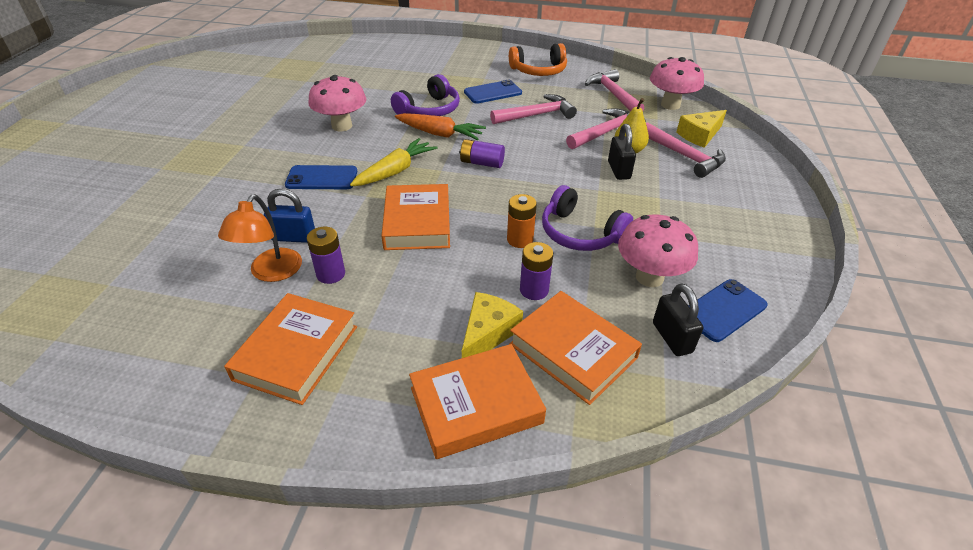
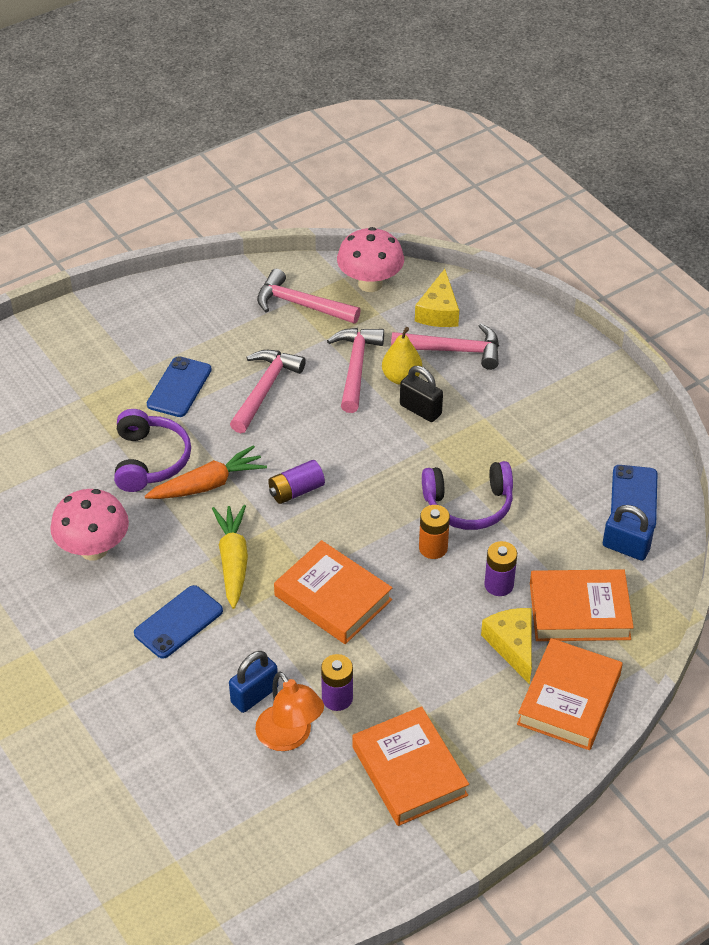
camera: 45 degrees left, 5 degrees up
(539, 71) = (182, 317): orange headphones -> none
(649, 277) = (561, 507): pink mushroom -> none
(672, 337) = (625, 548): black padlock -> blue padlock

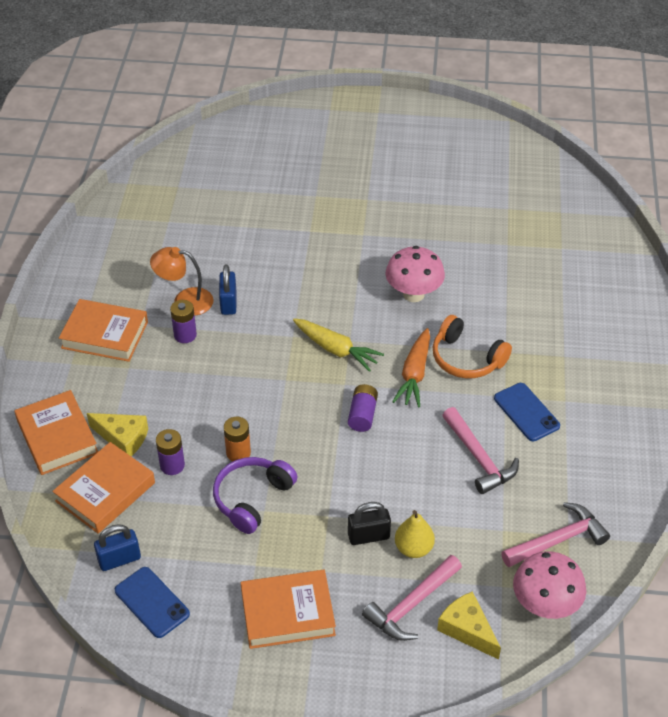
camera: 130 degrees right, 0 degrees up
(150, 460) = (466, 358): purple headphones -> orange headphones
(178, 622) = (316, 300): blue phone -> none
(333, 597) = (256, 378): orange book -> orange book (287, 613)
(355, 367) = (452, 527): pink hammer -> none

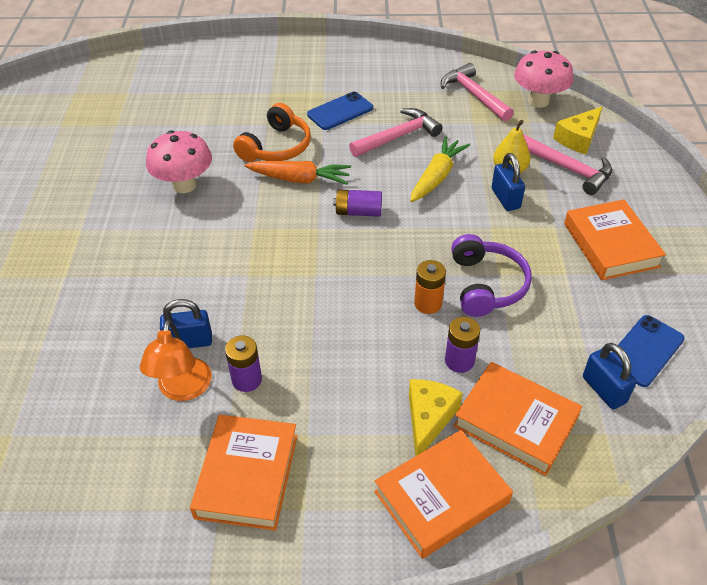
camera: 95 degrees left, 0 degrees up
(252, 498) = (486, 285): purple headphones -> purple headphones turned 120 degrees counterclockwise
(336, 350) = (268, 238): yellow carrot -> yellow carrot (437, 177)
(368, 536) = (505, 198): black padlock -> blue padlock

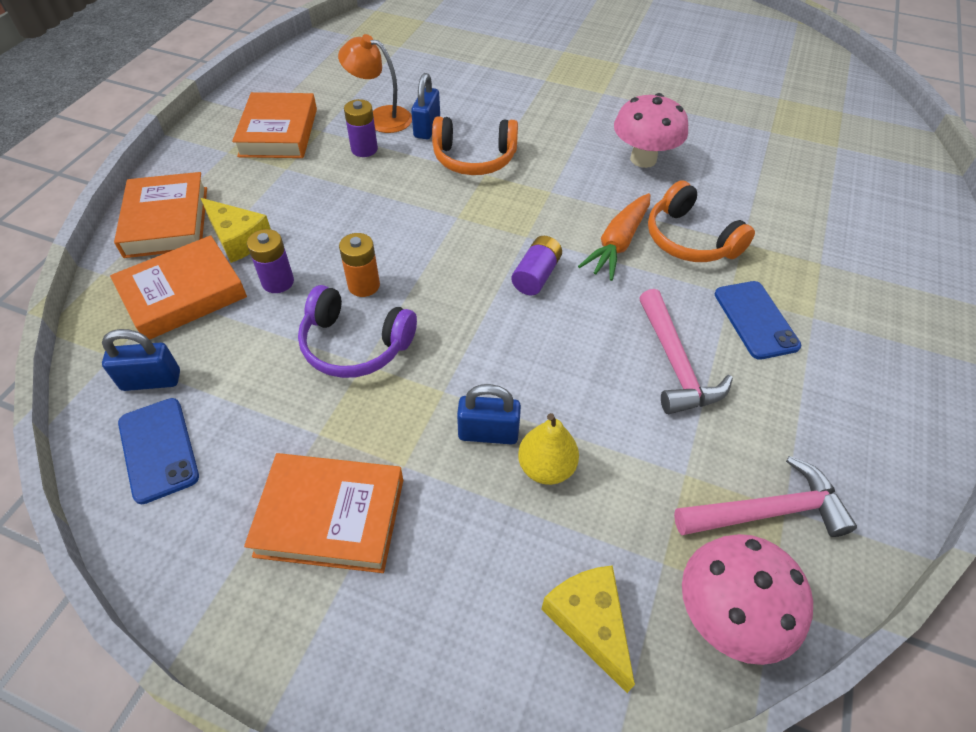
camera: 110 degrees right, 5 degrees up
(227, 289) = (474, 158): none -> orange headphones
(247, 476) = (278, 132): orange book -> orange book turned 60 degrees clockwise
(437, 177) = (568, 374): yellow carrot -> none
(568, 169) = (515, 555): pink hammer -> none

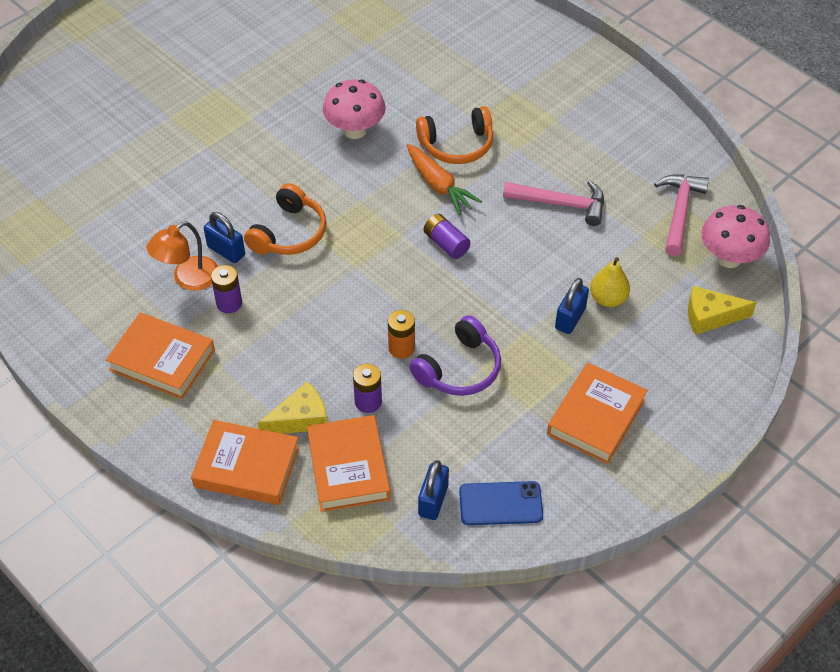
camera: 65 degrees left, 0 degrees up
(755, 320) = (546, 148): blue phone -> none

